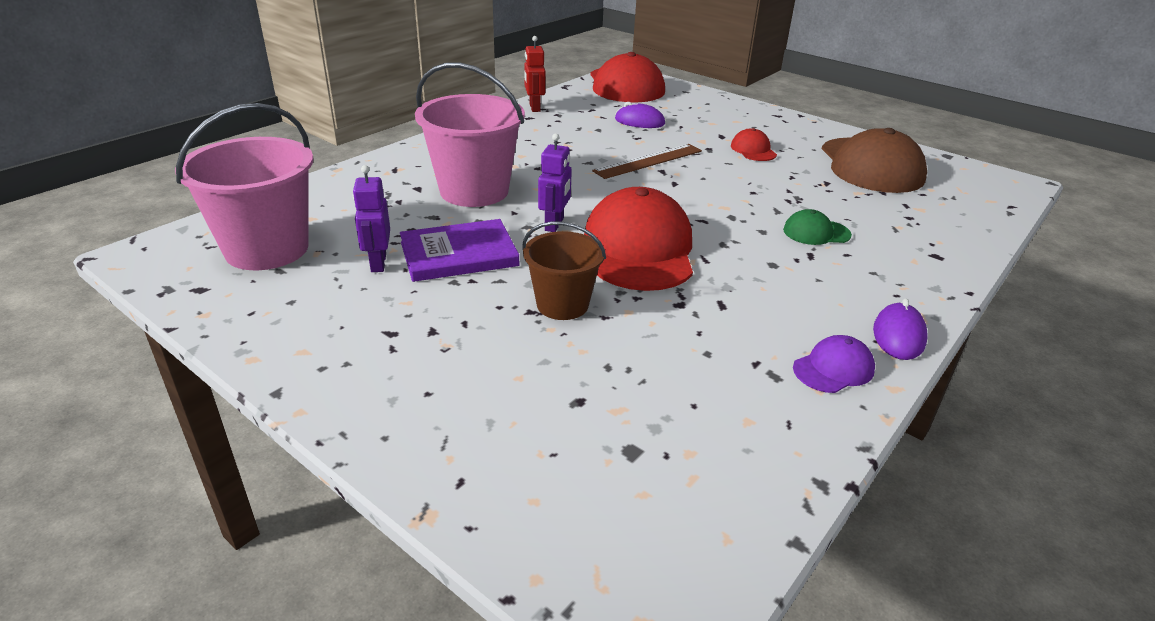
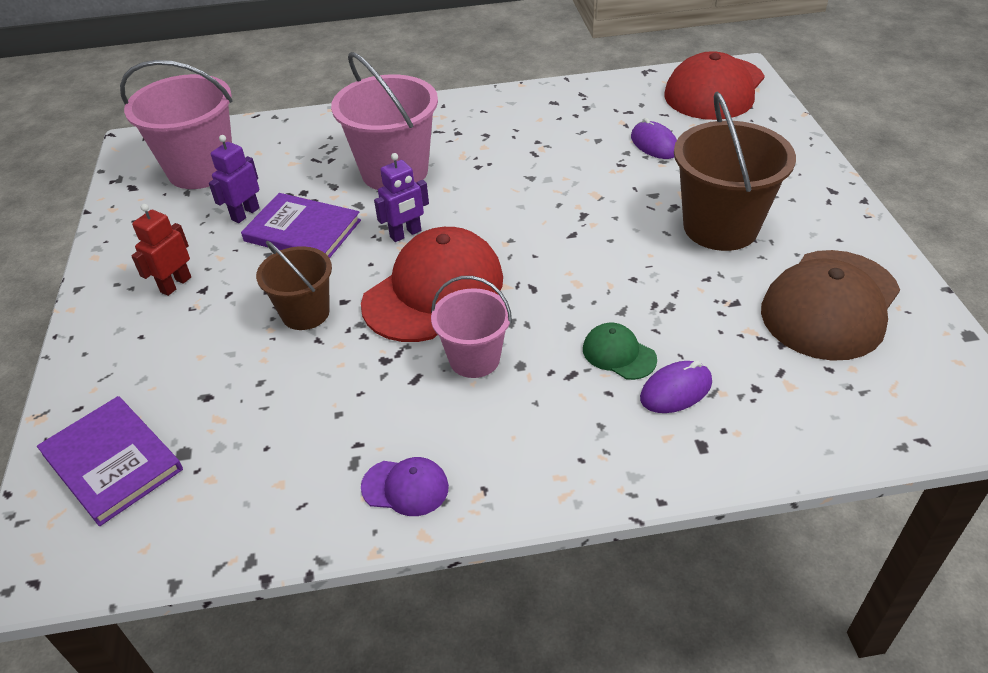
camera: 45 degrees right, 10 degrees up
(534, 108) = (575, 91): red robot -> red robot (175, 284)
(577, 498) = (112, 462): none -> purple book
(648, 161) = (587, 197): brown ruler -> none
(739, 274) = (474, 359): none -> pink bucket
(753, 150) = (720, 227): red cap -> brown bucket
(898, 336) = (510, 496): purple mouse -> purple mouse (676, 390)

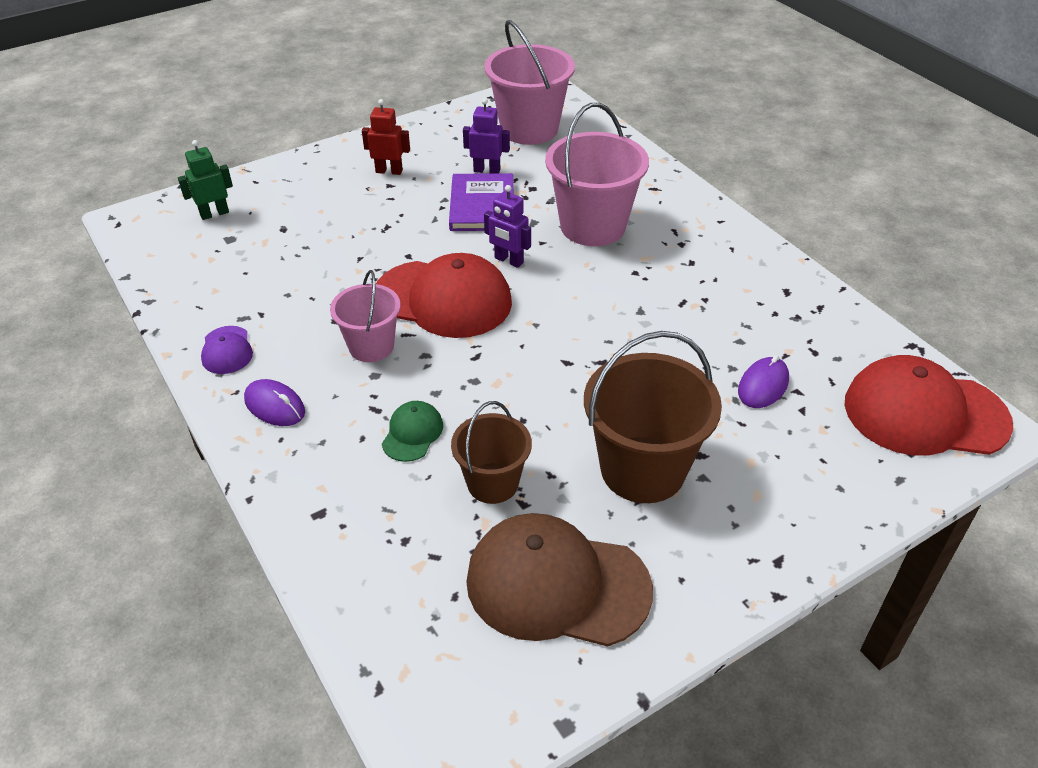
camera: 65 degrees right, 0 degrees up
(112, 462) = (214, 213): purple book -> green robot
(305, 313) = (386, 242): brown bucket -> brown bucket (492, 483)
(676, 390) = (380, 482): purple mouse -> purple mouse (275, 406)

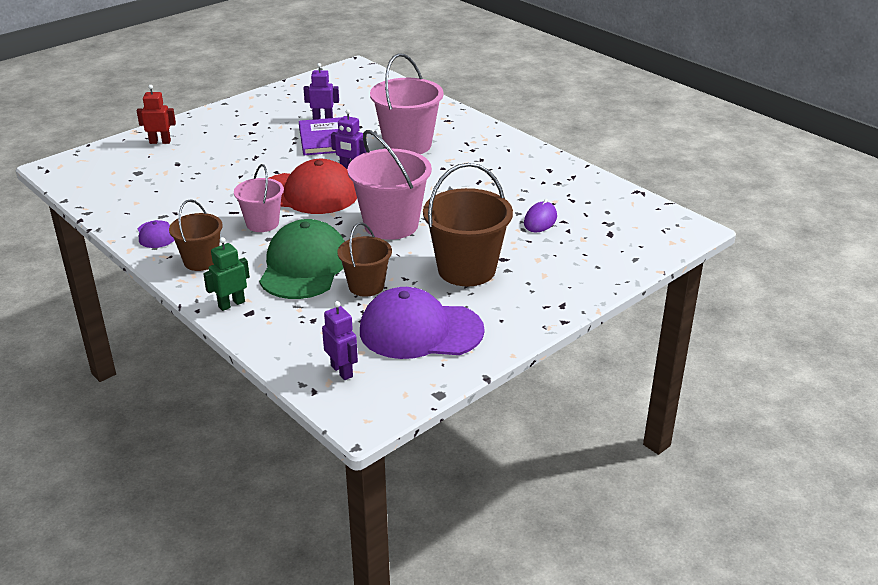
camera: 10 degrees left, 10 degrees down
(214, 213) = (121, 159): green robot -> green robot (231, 304)
(275, 406) = (201, 261): purple mouse -> brown bucket
(389, 171) = (249, 124): red robot -> red robot (160, 142)
(412, 433) = (304, 266): green cap -> green cap, size x2.18
(428, 652) = (342, 371): none -> purple robot
(529, 129) = (349, 92): pink bucket -> pink bucket (391, 225)
(557, 584) = (420, 330): brown cap -> purple cap
(924, 413) = (648, 225): red cap -> none

